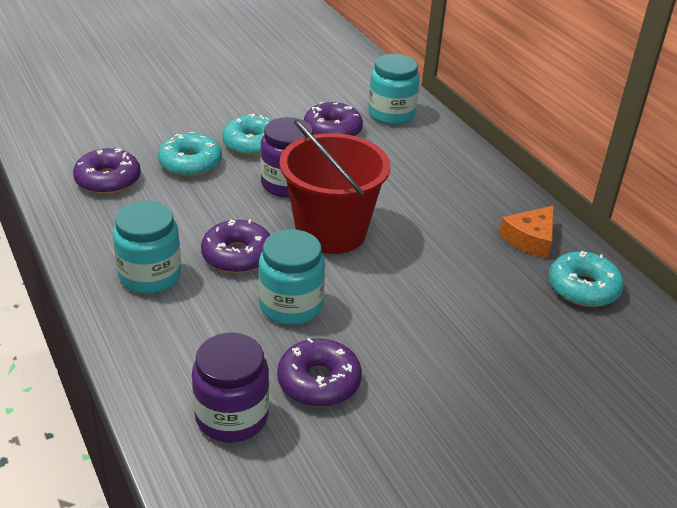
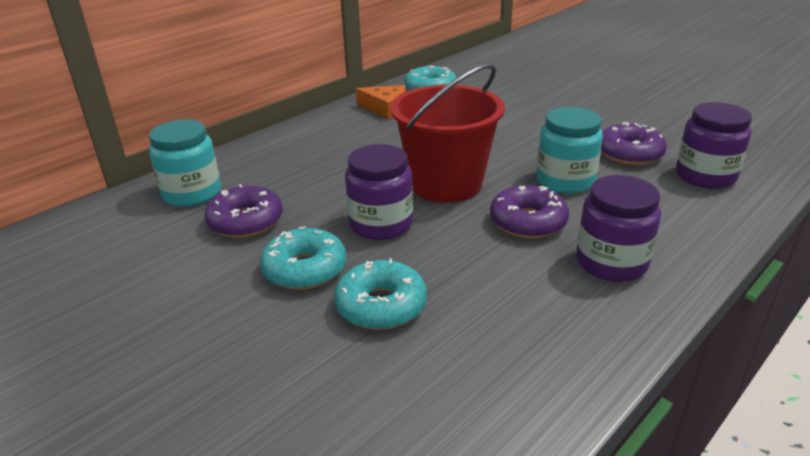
camera: 105 degrees left, 5 degrees down
(108, 180) = (471, 368): purple donut -> none
(150, 276) = (611, 263): turquoise jar -> purple jar

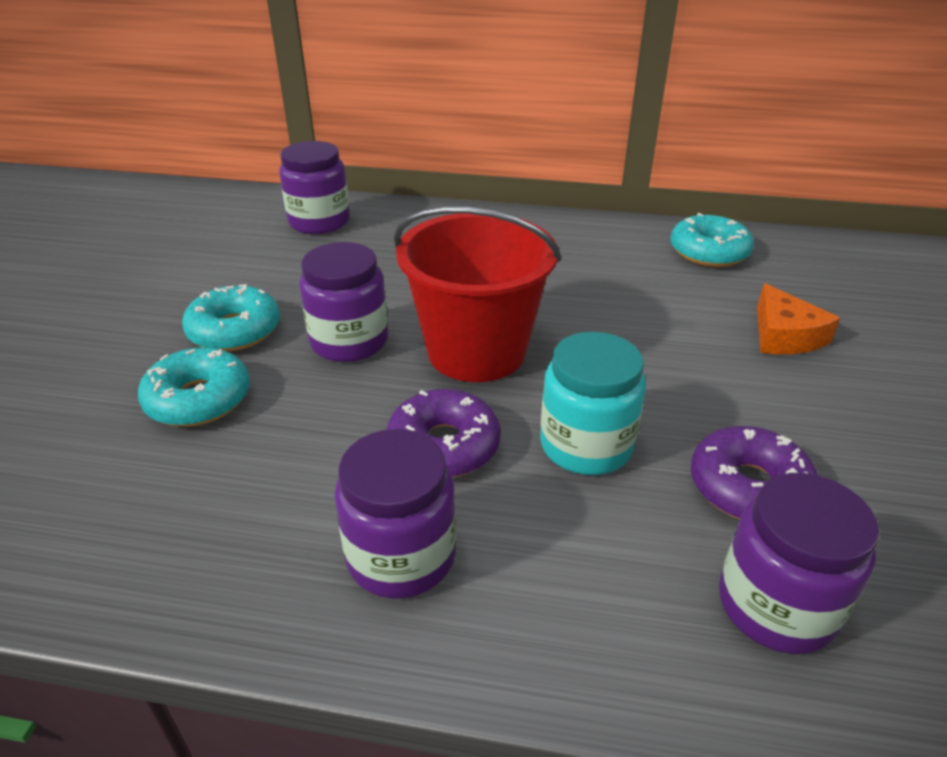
camera: 55 degrees right, 5 degrees up
(192, 193) = (319, 222): turquoise jar -> purple jar
(246, 221) = (293, 267): purple donut -> none
(386, 108) = (613, 244): orange cheese -> orange cheese (784, 335)

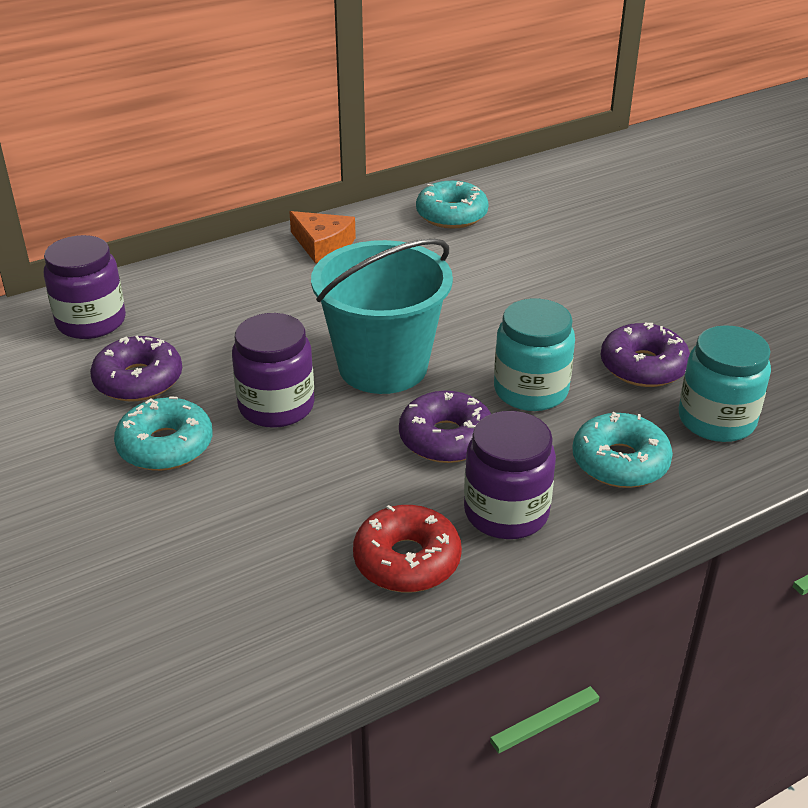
camera: 40 degrees left, 0 degrees up
(198, 399) = (221, 507): turquoise donut -> turquoise donut (620, 462)
(254, 542) = (407, 560): none -> red donut
(288, 274) = (138, 380): none -> purple donut
(476, 351) = (383, 366): red bucket -> turquoise bucket
(776, 605) = (716, 420): purple jar -> turquoise jar
(784, 335) = (565, 259): orange cheese -> orange cheese (323, 245)

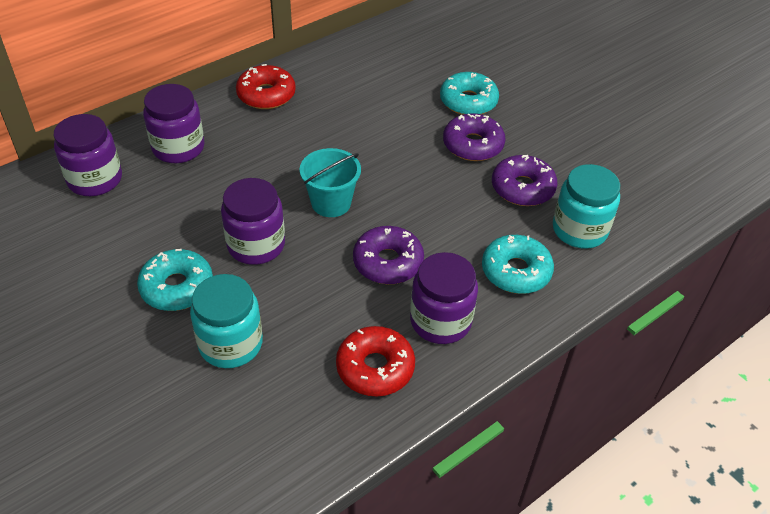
camera: 10 degrees left, 10 degrees up
(138, 380) = (144, 230): purple donut -> purple donut (473, 145)
(201, 294) = (178, 148): none -> purple jar
(323, 245) = (266, 95): orange cheese -> red donut
(383, 366) = (331, 203): turquoise bucket -> turquoise bucket, size x0.58
(451, 215) = (362, 61): turquoise donut -> turquoise donut (468, 101)
(531, 390) = (444, 215): turquoise jar -> turquoise jar (230, 344)

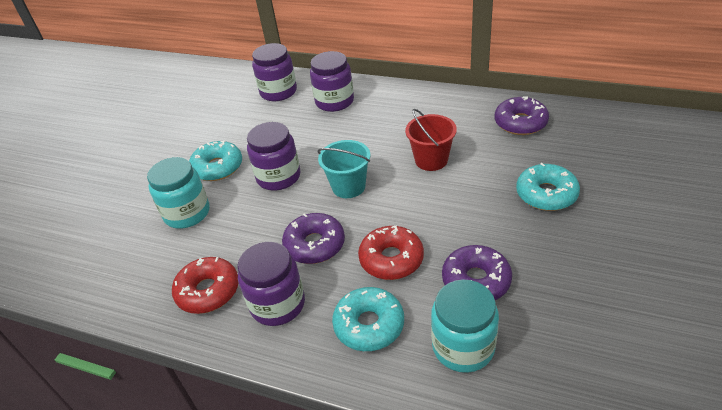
camera: 65 degrees right, 5 degrees down
(266, 95) = (424, 103): red donut -> red donut (391, 259)
(355, 135) = (431, 160): none -> red bucket
(473, 145) = (494, 224): purple donut -> purple donut (520, 123)

